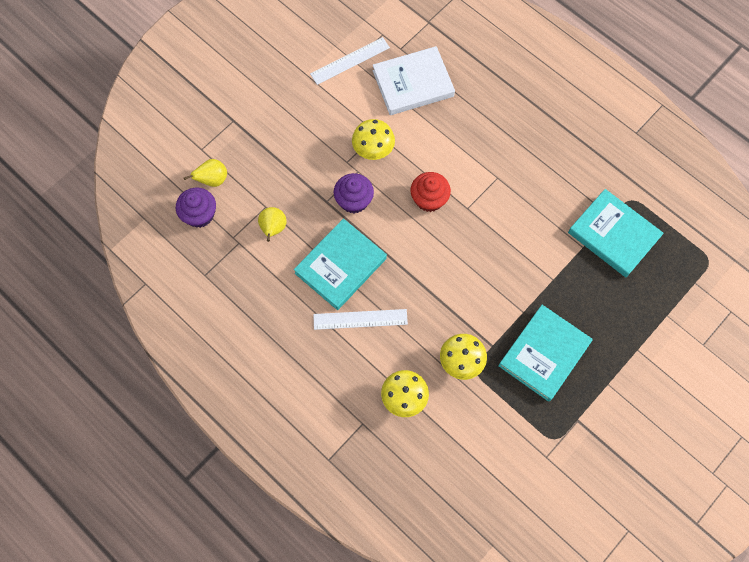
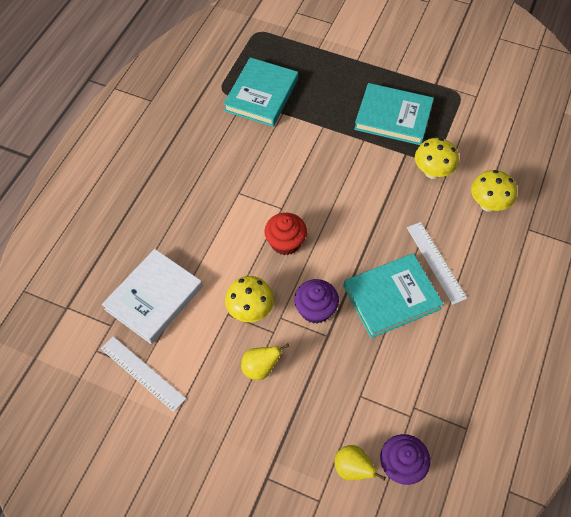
camera: 110 degrees left, 10 degrees down
(273, 229) = (382, 377): yellow pear -> yellow pear (260, 368)
(340, 266) = (391, 297): turquoise book -> turquoise book turned 45 degrees counterclockwise
(413, 83) = (154, 298): white book -> white book turned 75 degrees clockwise

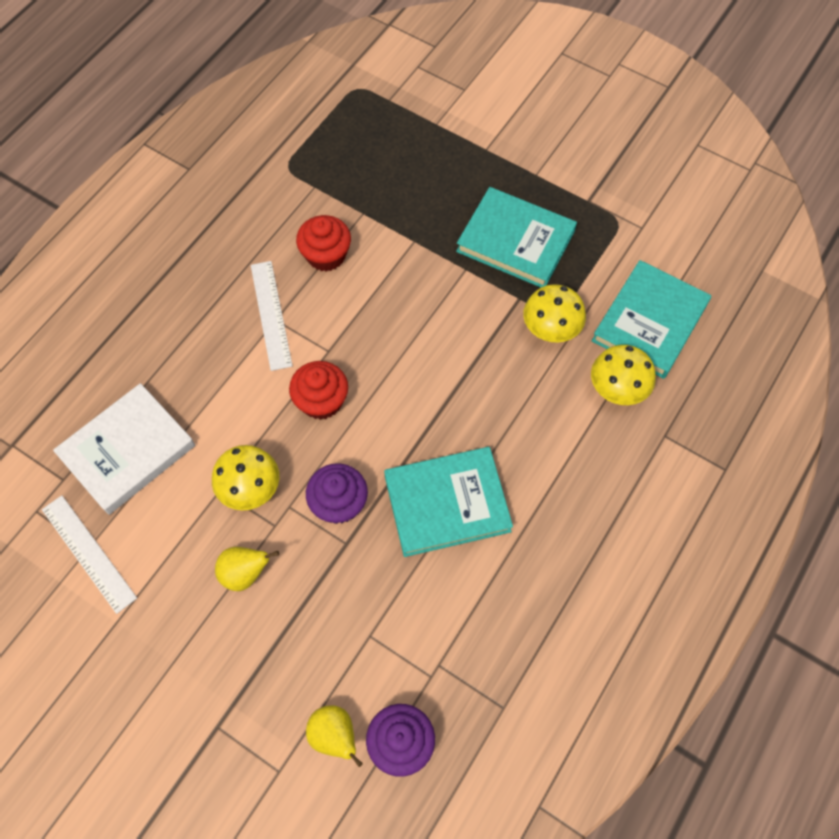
camera: 10 degrees right, 5 degrees up
(261, 95) = (340, 182): turquoise book -> turquoise book (650, 322)
(264, 145) = (326, 255): none -> red cupcake
(435, 262) = (521, 463): white ruler -> white ruler (270, 314)

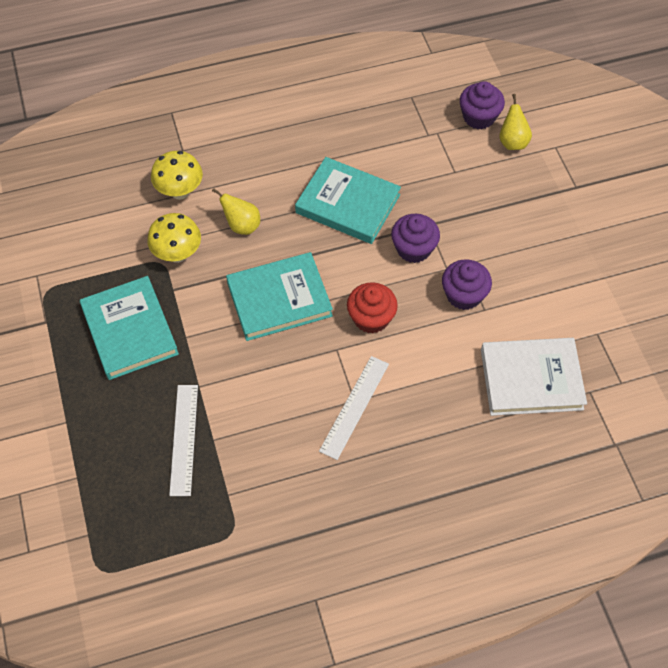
camera: 140 degrees left, 5 degrees down
(89, 553) = (598, 329): white ruler -> white ruler (183, 439)
(245, 573) = (504, 250): yellow pear -> yellow pear (242, 225)
(251, 490) = (463, 295): yellow mushroom -> purple cupcake
(326, 255) = (273, 424): red cupcake -> none
(650, 322) = (111, 213): turquoise book -> turquoise book (279, 299)

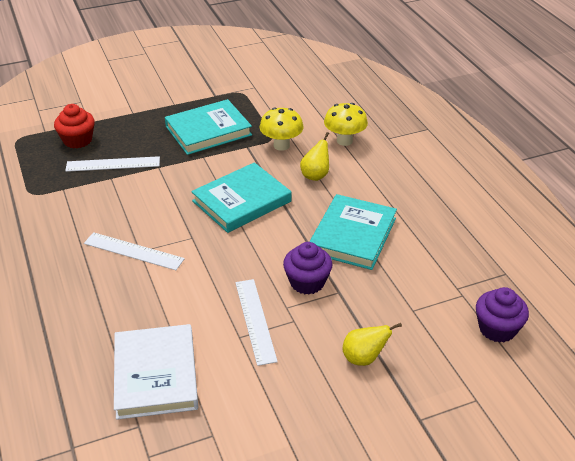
camera: 85 degrees right, 20 degrees down
(279, 299) = (242, 201): turquoise book -> turquoise book turned 75 degrees clockwise
(371, 318) = (225, 257): red cupcake -> red cupcake (77, 140)
(463, 295) = (255, 320): purple cupcake -> white ruler
(512, 142) = (470, 359): yellow pear -> yellow pear (364, 358)

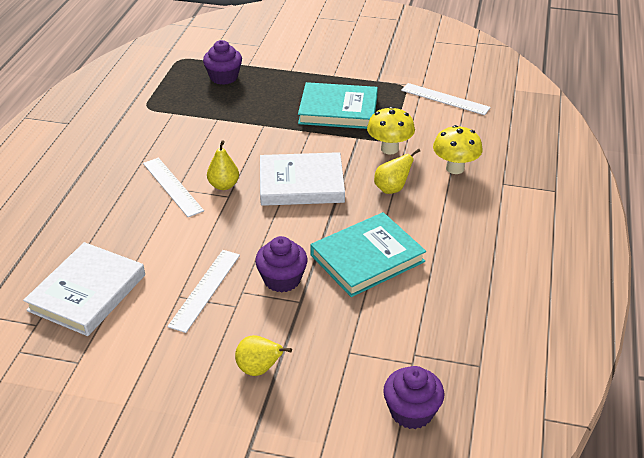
camera: 35 degrees right, 0 degrees up
(77, 140) = (224, 77): red cupcake -> purple cupcake
(113, 164) = (230, 108): white ruler -> white ruler (445, 99)
(178, 230) = (224, 185): none -> yellow pear
(242, 201) = (301, 184): turquoise book -> white book

